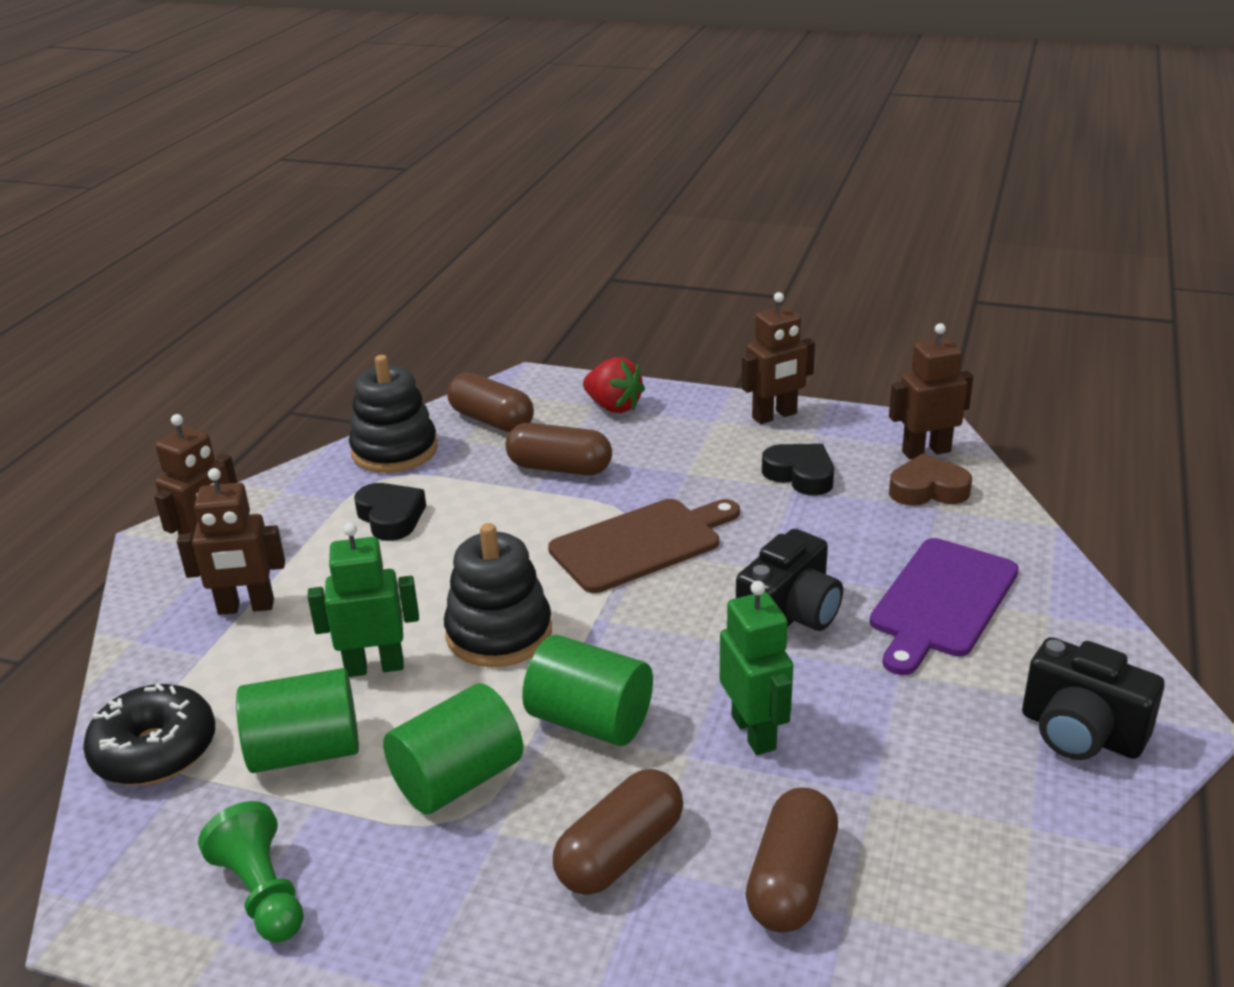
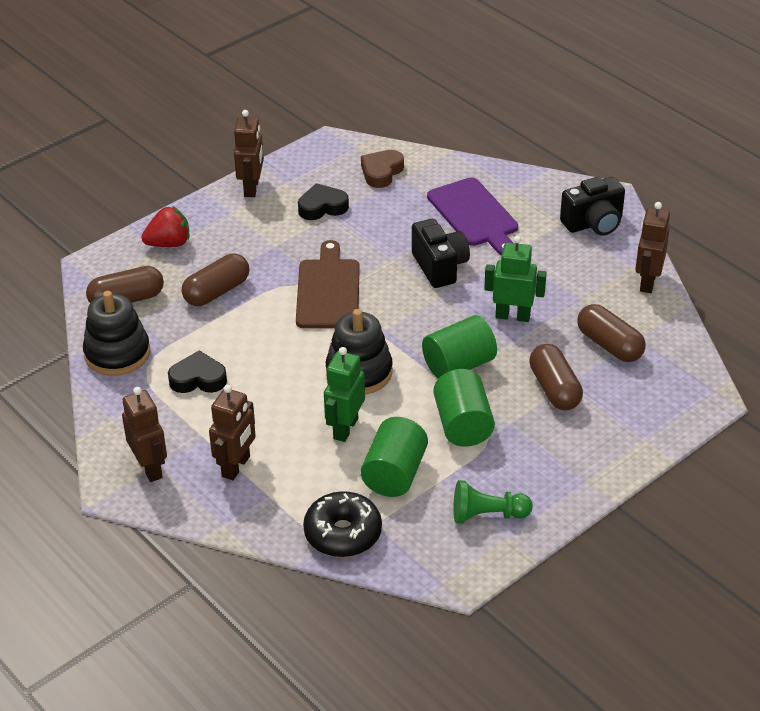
camera: 60 degrees left, 10 degrees up
(926, 451) = (346, 155): brown robot -> brown robot (647, 282)

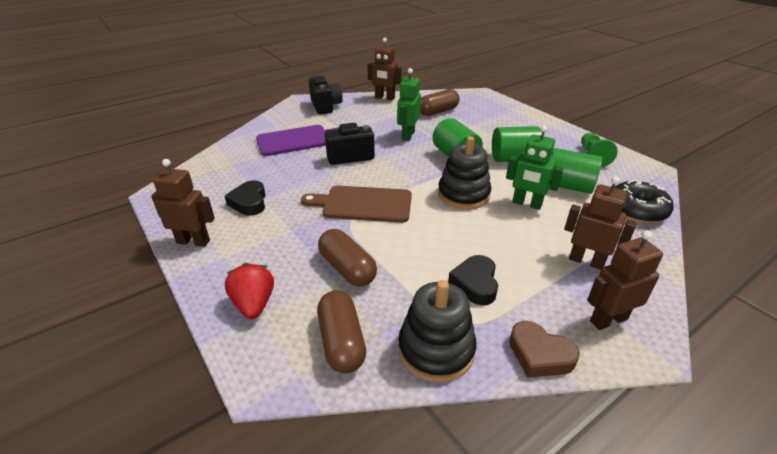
camera: 85 degrees left, 5 degrees down
(381, 172) = (220, 172): brown heart -> brown heart (539, 354)
(554, 389) = (476, 129): brown capsule -> none

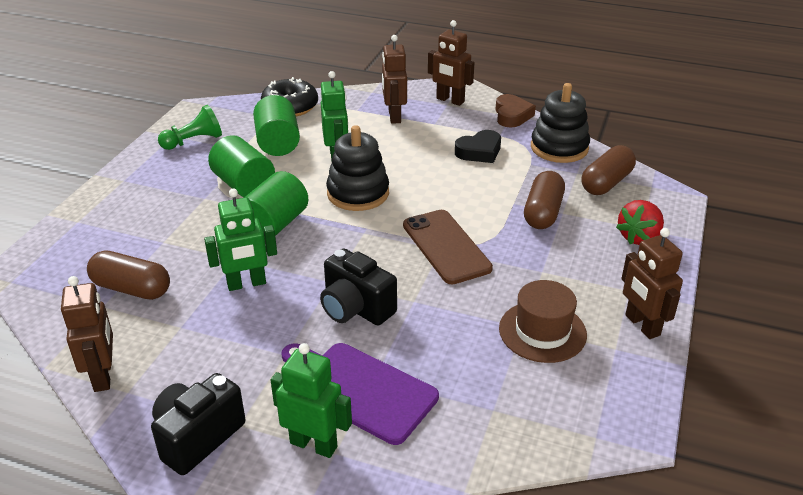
camera: 125 degrees left, 0 degrees up
(249, 202) = (542, 331): black heart -> brown hat
(286, 123) = (314, 444): none -> green robot
(363, 204) = (446, 247): brown cutting board -> brown phone

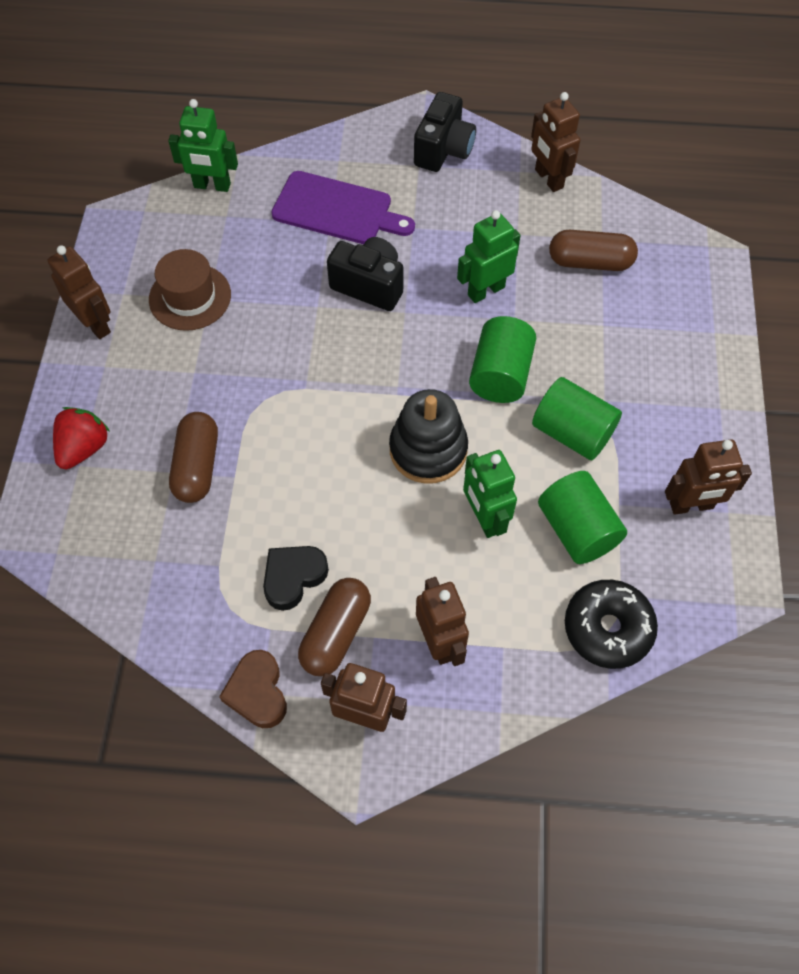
camera: 165 degrees right, 25 degrees up
(193, 141) = (691, 506): green pawn -> brown robot
(314, 444) = (356, 162): green robot -> green robot (212, 186)
(446, 247) = (301, 384): brown phone -> none
(559, 148) = (180, 615): black stacking toy -> none
(606, 183) = (116, 546): brown capsule -> brown capsule (336, 633)

